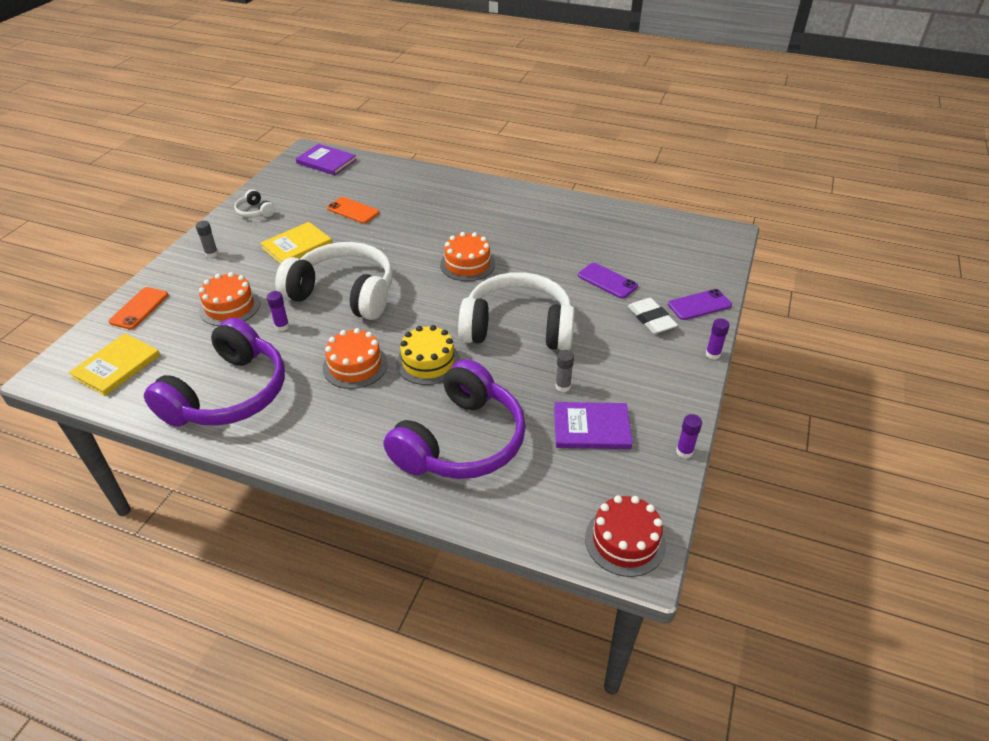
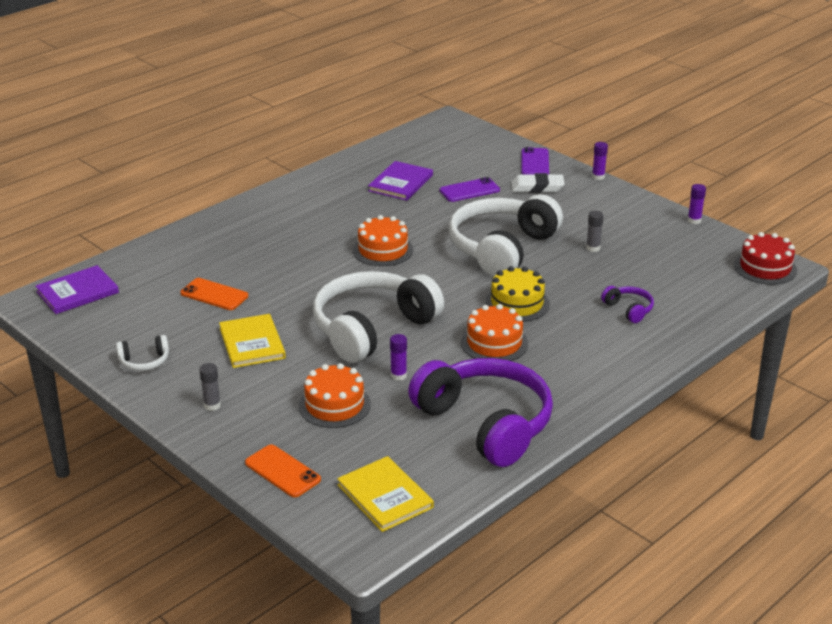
camera: 65 degrees left, 10 degrees down
(353, 211) = (214, 295): orange phone -> orange phone turned 60 degrees clockwise
(461, 441) = (628, 309): purple headphones -> purple headphones, size x0.41
(591, 428) = (648, 249): purple book -> purple book (400, 183)

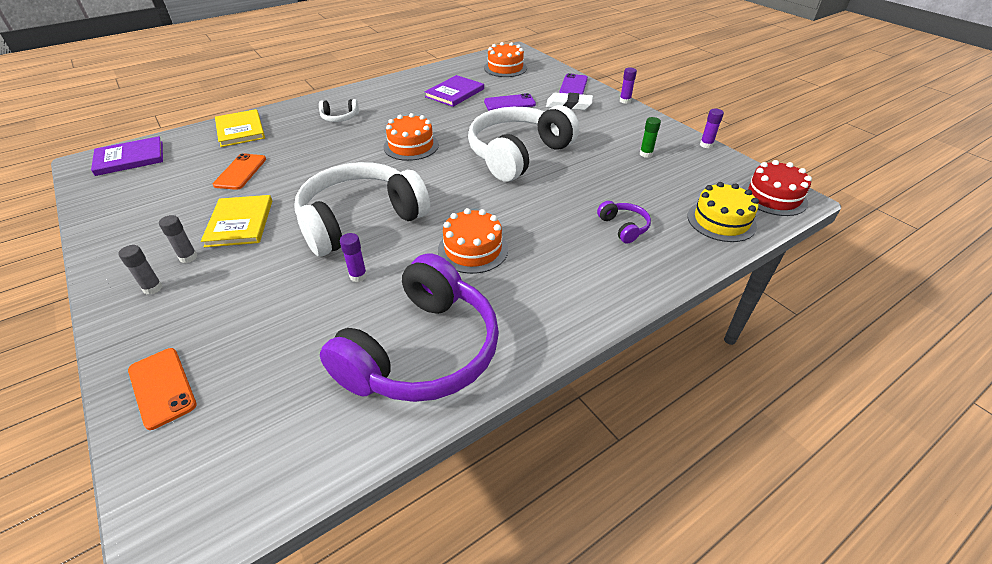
camera: 10 degrees right, 10 degrees up
(144, 361) = (129, 231): white headphones -> white headphones (339, 117)
(214, 295) = (240, 172): orange phone -> orange phone turned 60 degrees clockwise
(334, 405) = (273, 304): orange cake -> orange cake (505, 68)
(385, 496) = (253, 446): yellow book -> yellow book (240, 130)
(486, 423) = (422, 351): purple headphones -> purple headphones turned 60 degrees clockwise
(517, 303) = (512, 209): yellow cake -> yellow cake (721, 221)
(593, 248) = (603, 162): grey glue stick -> grey glue stick (188, 257)
(634, 236) = (646, 154): none -> green glue stick

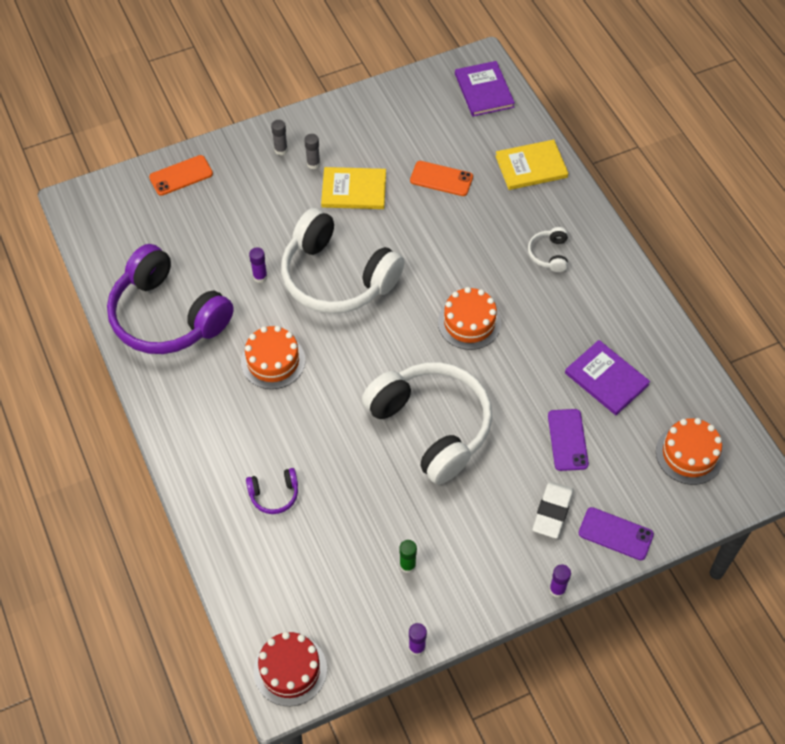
camera: 100 degrees right, 15 degrees up
(360, 220) = (337, 277): white headphones -> white headphones turned 150 degrees clockwise
(721, 221) = (262, 592): yellow cake -> none

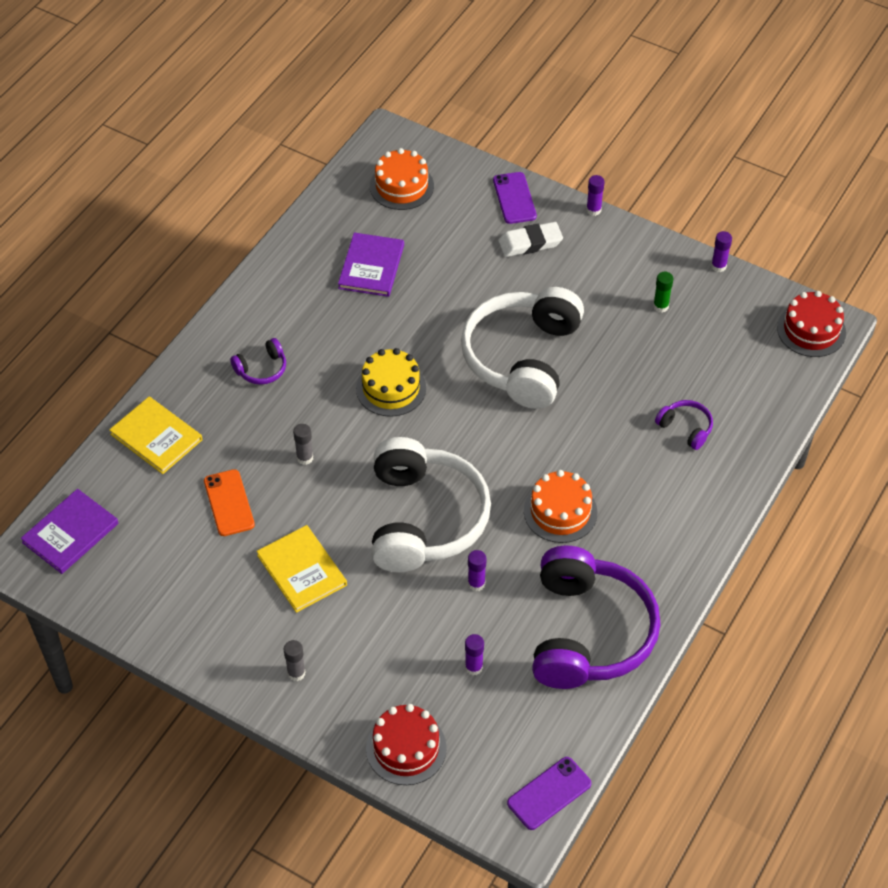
camera: 125 degrees left, 5 degrees down
(181, 175) = (406, 748): orange phone -> red cake
(201, 239) = (473, 667): none -> purple glue stick
(313, 164) = (293, 629): grey glue stick -> grey glue stick (305, 458)
(469, 322) = (391, 388): orange cake -> yellow cake
(549, 254) = (262, 369): white headphones -> purple headphones
(567, 440) = (455, 264): purple phone -> purple phone (549, 793)

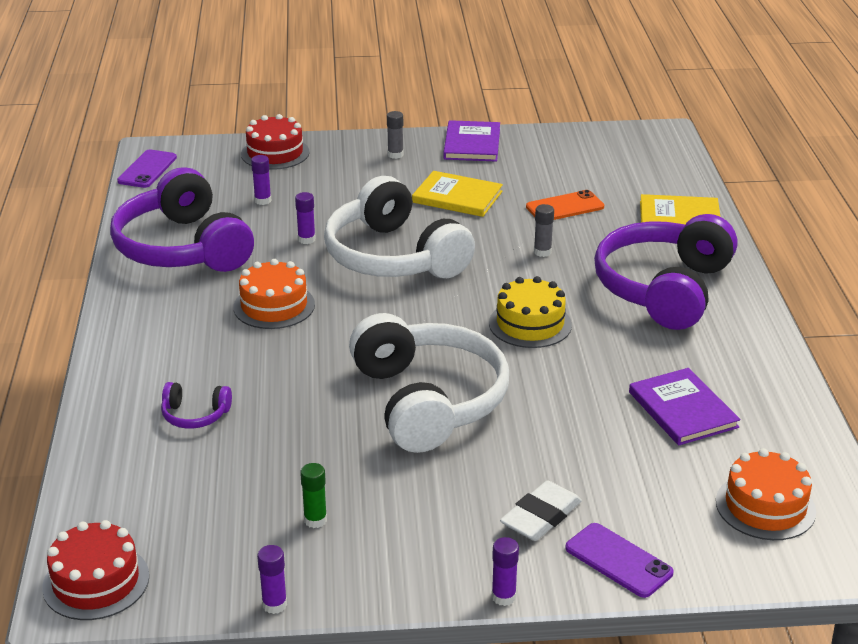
camera: 145 degrees right, 20 degrees down
(70, 533) = (654, 153): purple book -> purple book (472, 144)
(229, 503) = (565, 207): orange phone -> orange phone turned 60 degrees counterclockwise
(262, 369) = (664, 289): purple headphones -> purple headphones, size x2.44

